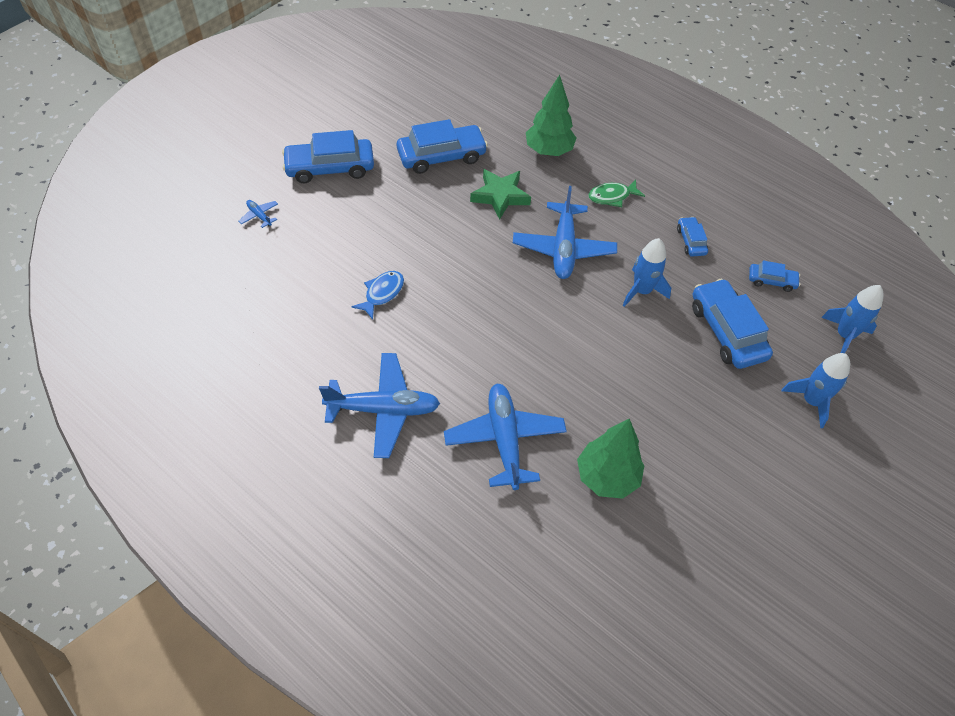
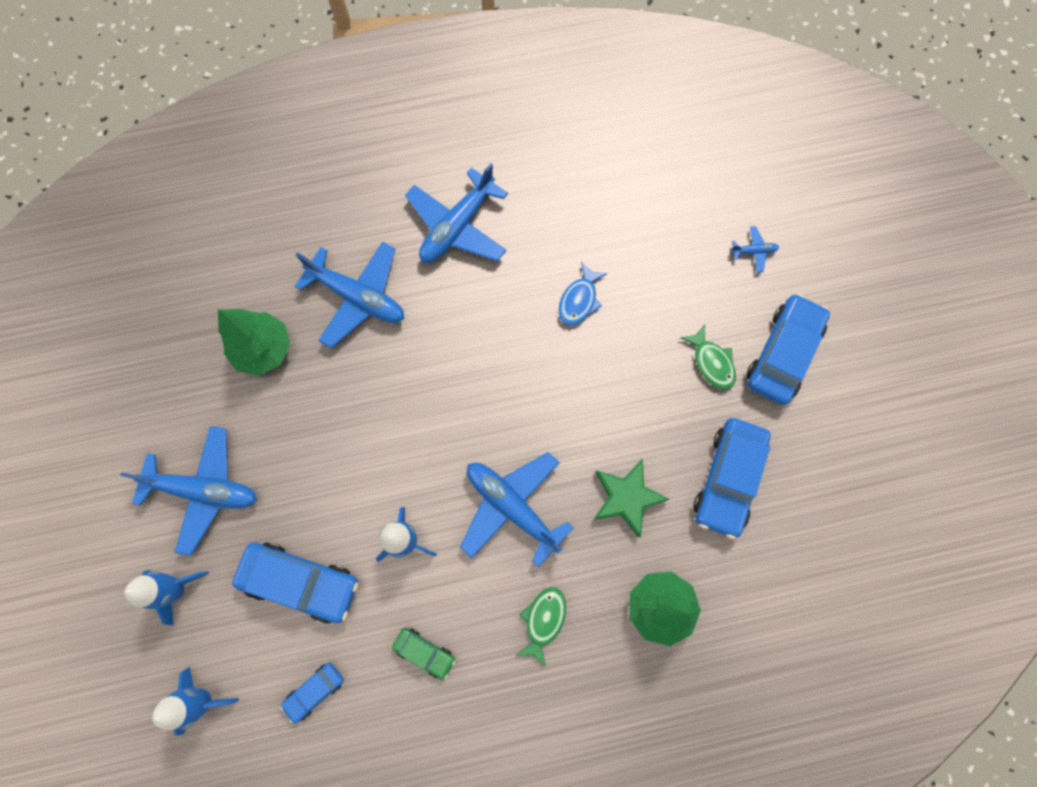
camera: 130 degrees right, 20 degrees up
(368, 199) = (711, 362): none -> green fish
(382, 293) = (579, 300): blue fish -> blue fish turned 45 degrees clockwise
(691, 241) = (424, 652): blue car -> green car
(740, 436) = (204, 490): none -> blue plane

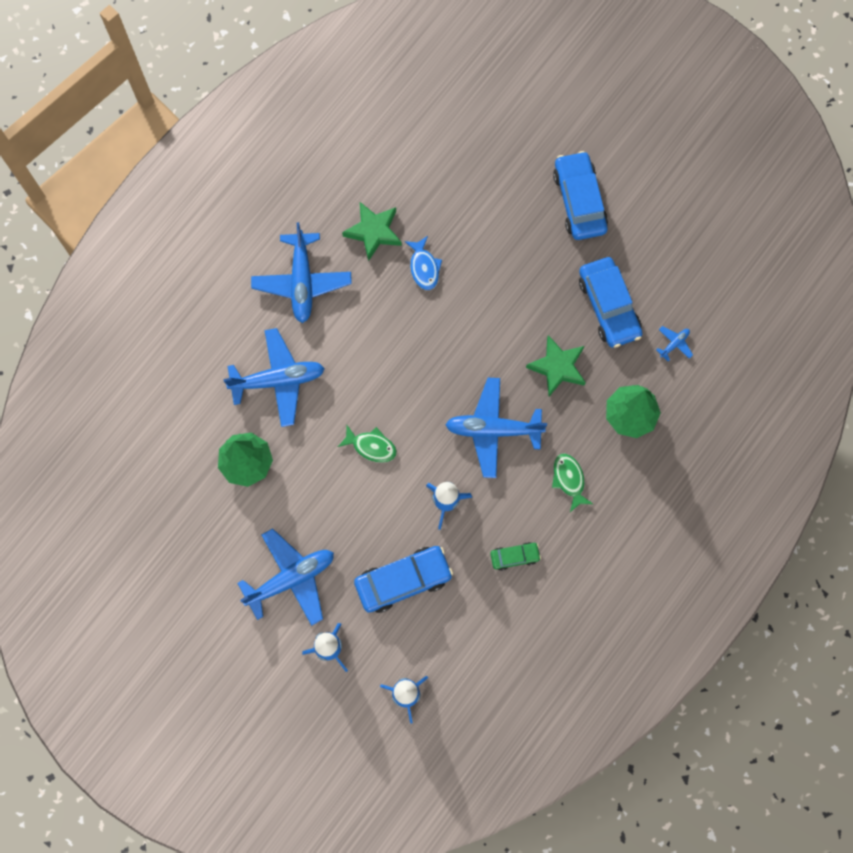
camera: 40 degrees left, 0 degrees up
(314, 691) = (469, 633): blue car -> none
(560, 232) = (373, 232): none -> green star
(711, 362) = (540, 241): green fish -> green fish (371, 446)
(753, 251) = (508, 147): blue plane -> blue plane (674, 344)

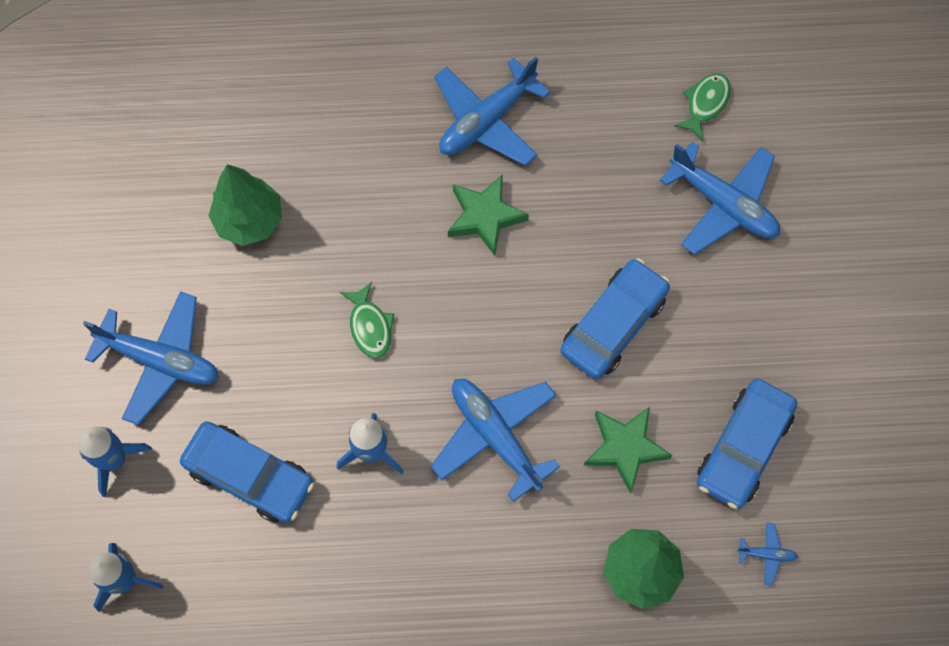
camera: 50 degrees right, 5 degrees down
(278, 380) = (362, 180): blue plane -> blue plane (723, 204)
(373, 232) = (602, 145): green star -> green star (485, 216)
(424, 267) = (610, 224): blue fish -> none
(514, 557) = (372, 574): green car -> none
(569, 480) = (509, 563): green fish -> green fish (705, 104)
(579, 201) = (832, 321): blue car -> blue car (613, 324)

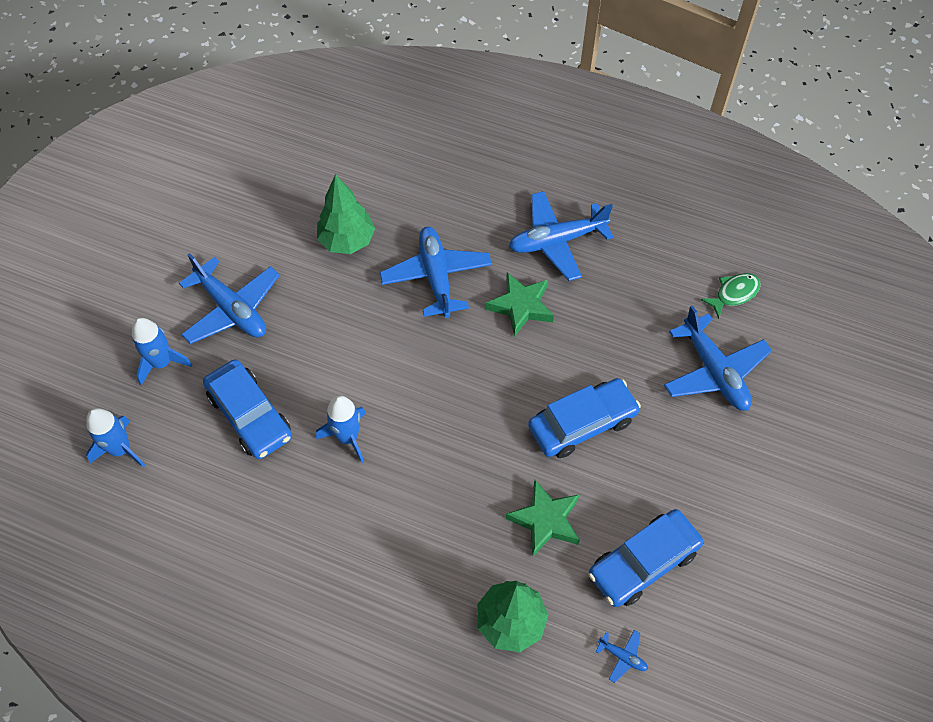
camera: 25 degrees right, 10 degrees down
(370, 326) = (394, 348): green fish -> none
(495, 436) = (447, 467): blue plane -> blue plane (436, 277)

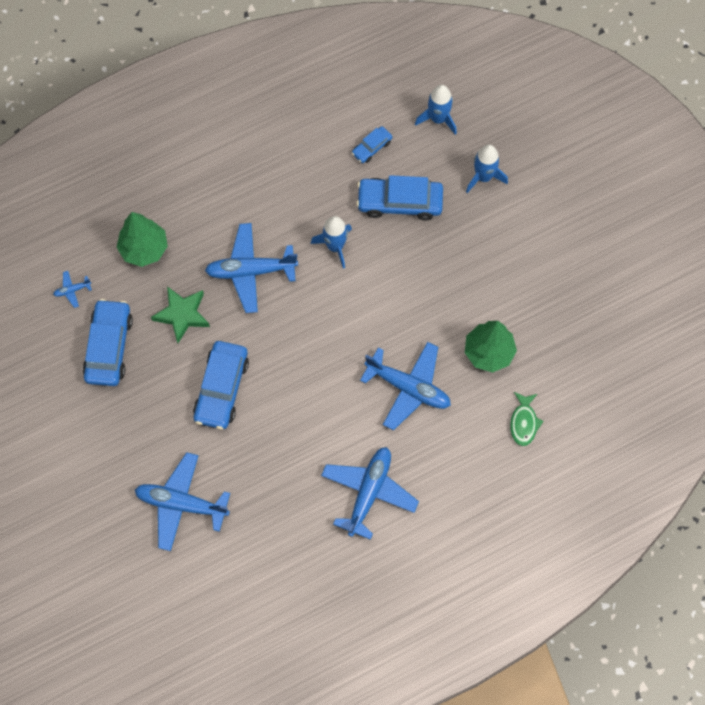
camera: 130 degrees right, 10 degrees up
(204, 487) = (372, 147): none -> blue car
(232, 309) = (492, 243): blue plane -> blue plane (251, 271)
(521, 306) = (337, 423): green star -> none
(734, 294) = (222, 574): green fish -> green fish (524, 422)

